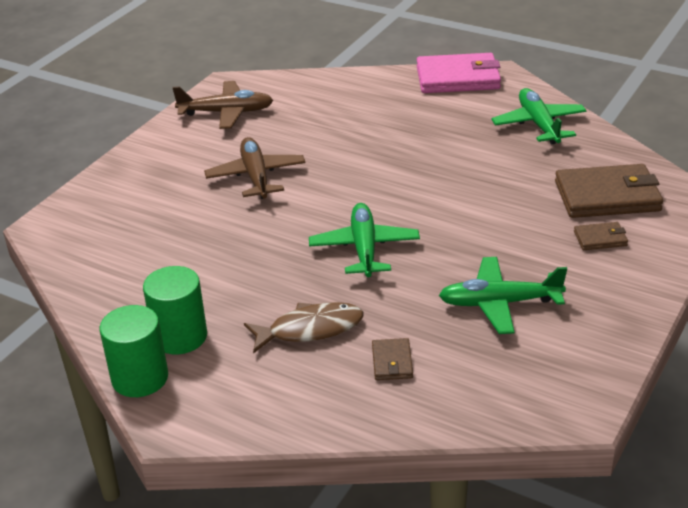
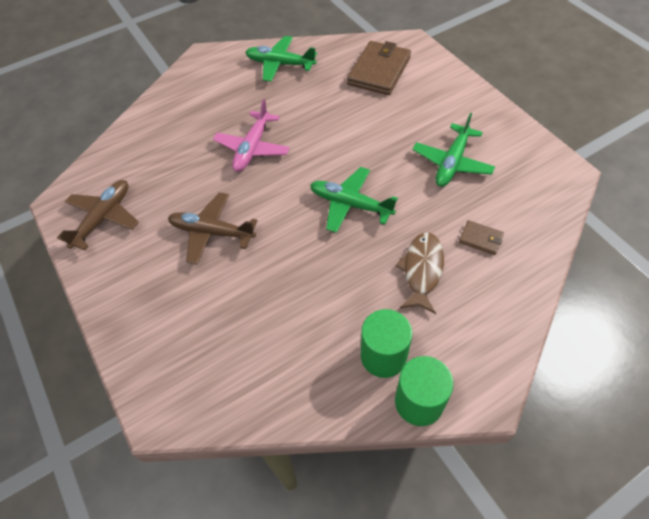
camera: 60 degrees left, 20 degrees up
(388, 157) = (252, 148): none -> pink plane
(458, 78) = (189, 75): pink wallet -> none
(600, 239) = (418, 92): brown wallet -> none

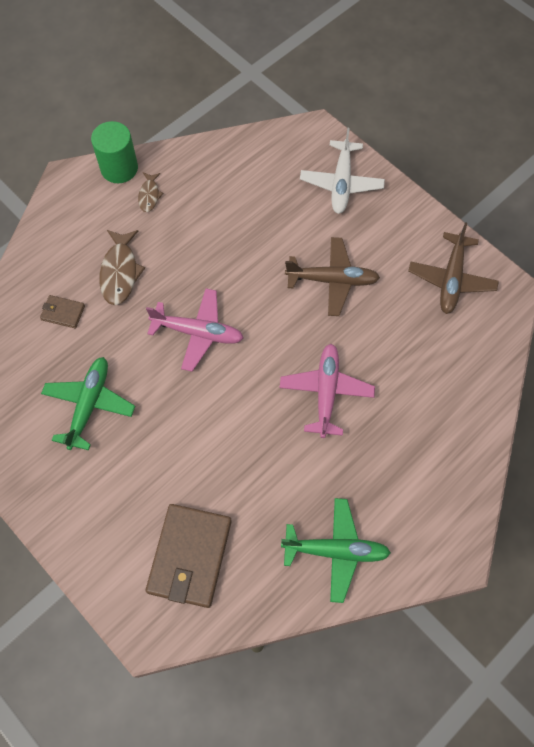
camera: 165 degrees right, 10 degrees up
(159, 334) = (341, 183): none -> white plane
(350, 204) = (198, 333): green plane -> pink plane
(383, 356) = (149, 195): green cylinder -> brown fish

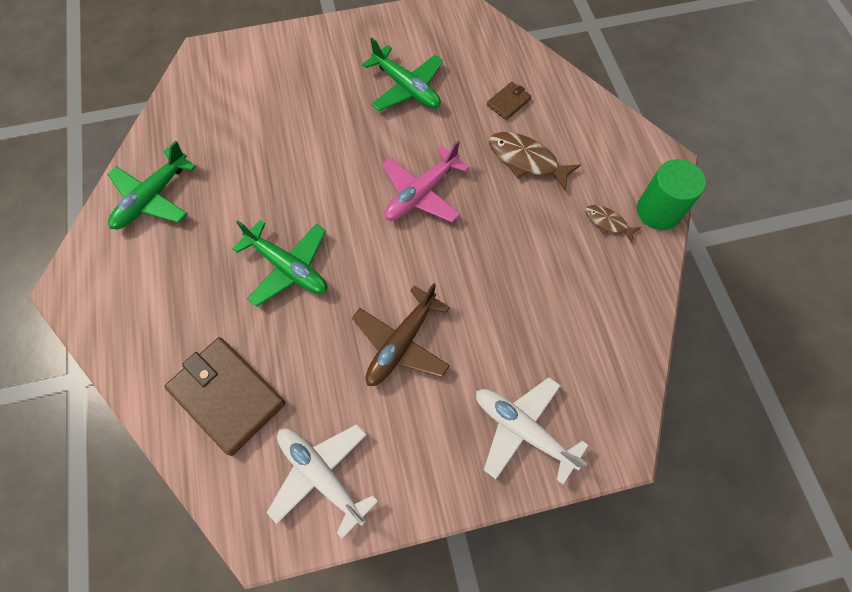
camera: 120 degrees right, 0 degrees up
(190, 556) = (233, 100): brown wallet -> brown wallet (227, 396)
(326, 392) = (288, 268): pink plane -> green plane
(451, 279) = (321, 475): brown plane -> white plane

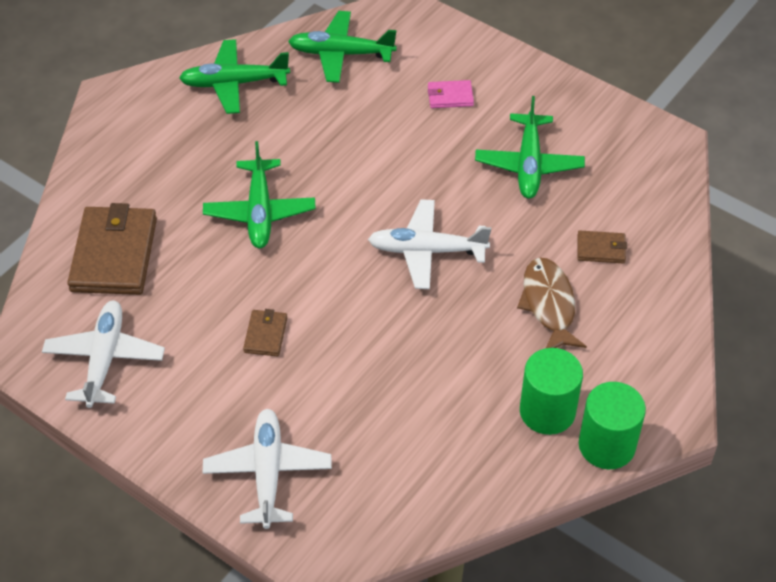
camera: 50 degrees right, 15 degrees down
(200, 116) = (340, 54): none -> green plane
(306, 85) = (450, 96): none -> pink wallet
(401, 343) = (265, 335): brown plane -> brown wallet
(421, 193) = (426, 251): pink plane -> white plane
(607, 223) = (547, 411): brown fish -> green cylinder

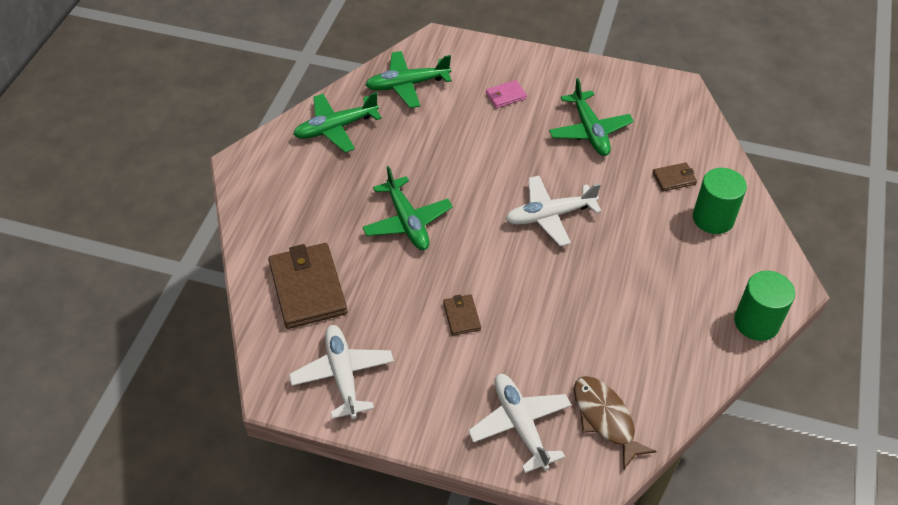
camera: 20 degrees left, 0 degrees up
(547, 411) = (701, 310): green cylinder -> green cylinder (713, 218)
(549, 305) = (659, 230): brown fish -> brown fish (605, 419)

